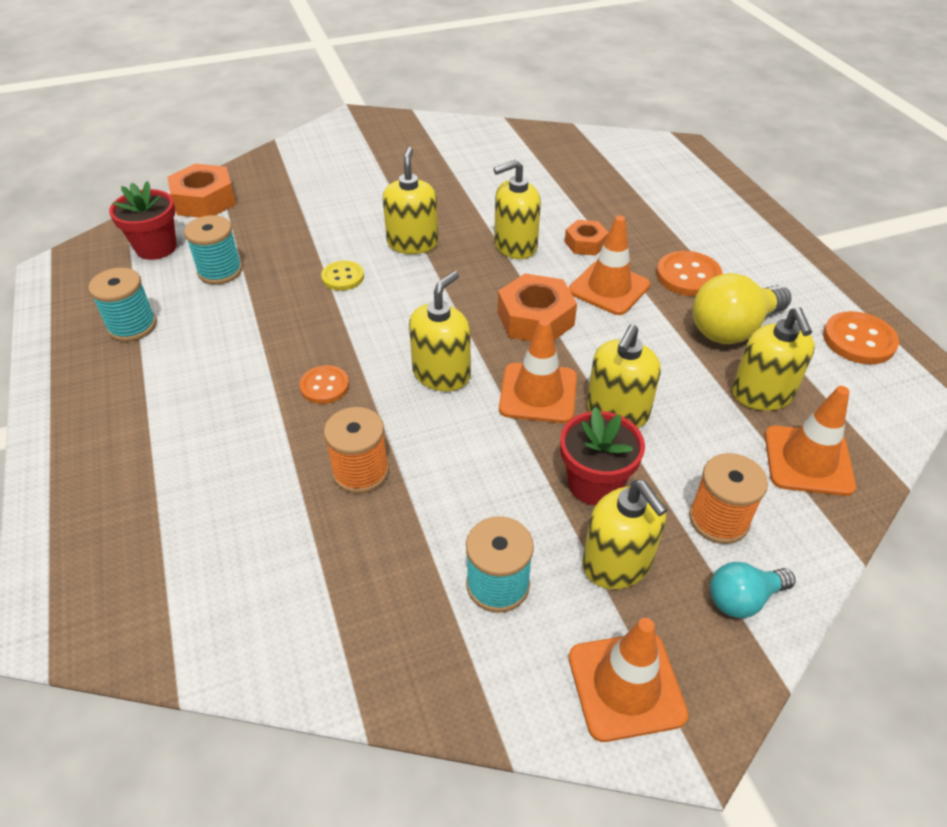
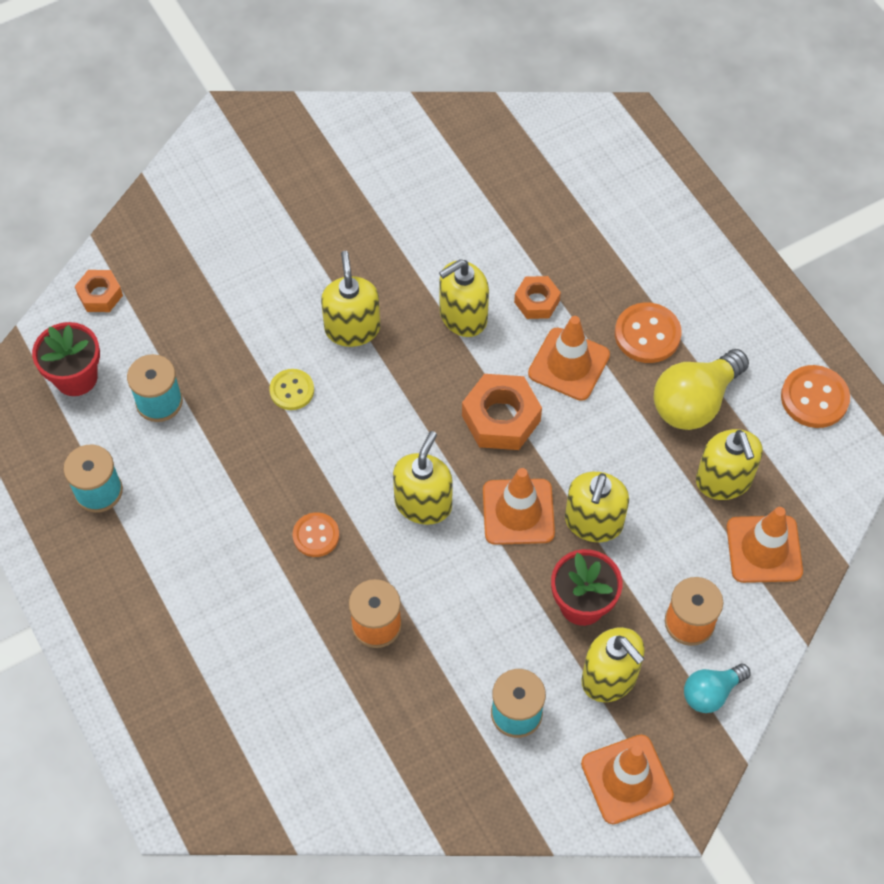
camera: 10 degrees left, 15 degrees up
(204, 201) = (100, 295): orange nut -> orange nut, size x0.60

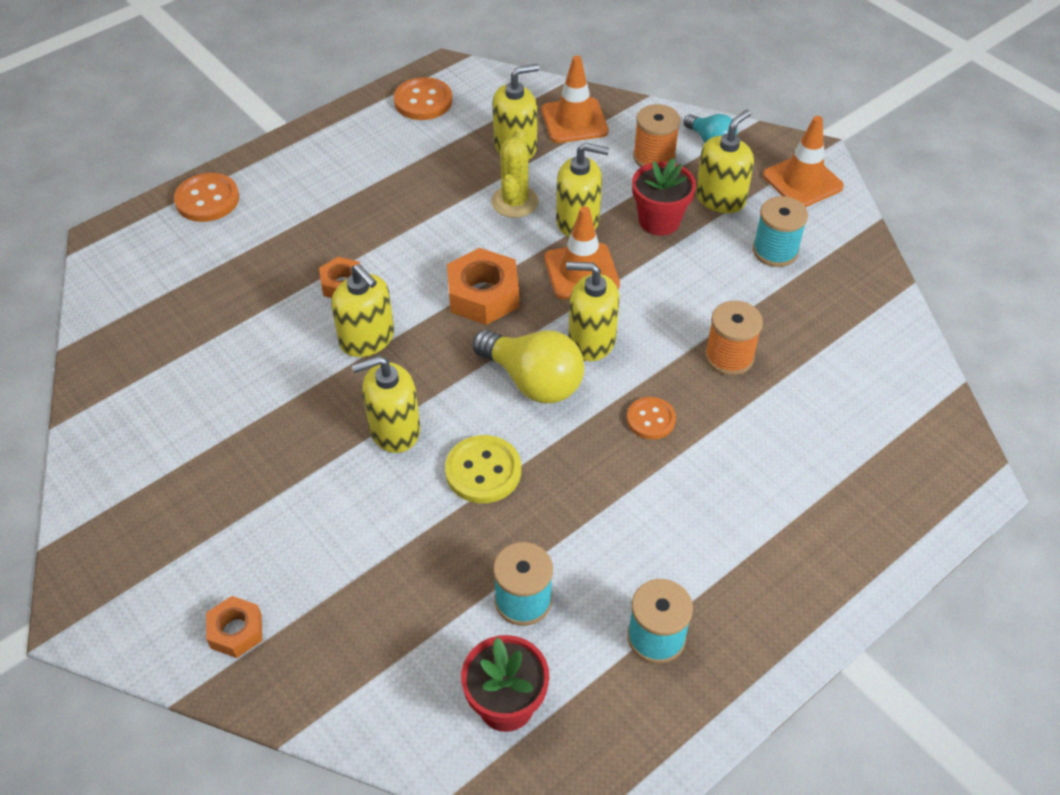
camera: 100 degrees left, 10 degrees down
(100, 295) = (377, 707): orange nut -> orange nut (236, 631)
(292, 390) = (483, 471): yellow button -> yellow button, size x1.51
(569, 364) = (413, 254): orange traffic cone -> none
(633, 466) = (514, 202): none -> yellow cactus
(647, 334) = (372, 204): orange button -> orange button (207, 199)
(694, 402) = (440, 169): yellow light bulb -> yellow light bulb (533, 381)

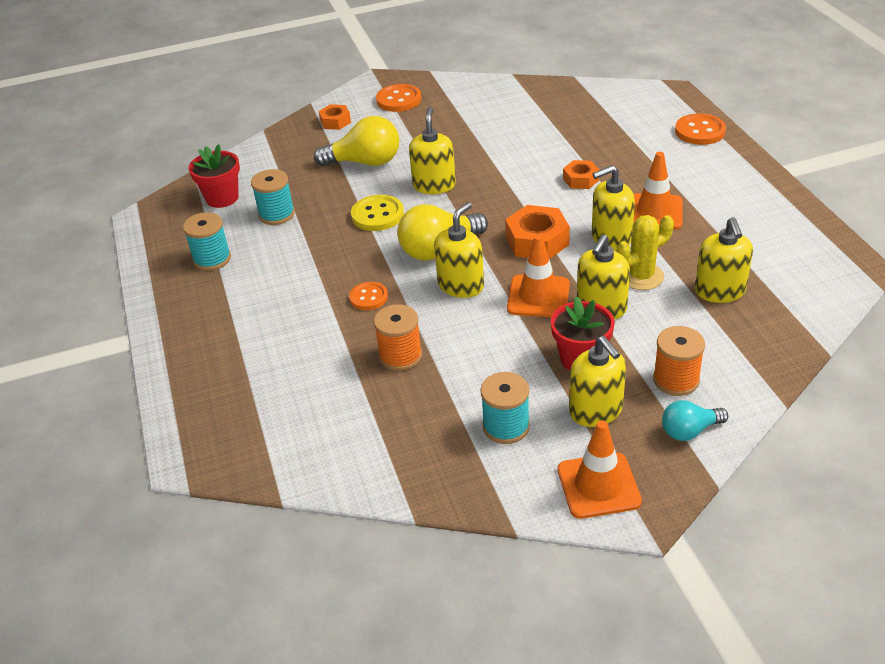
camera: 115 degrees right, 10 degrees down
(354, 536) = (365, 162): none -> yellow light bulb
(367, 339) = (521, 184): yellow soap dispenser -> yellow soap dispenser (611, 238)
(423, 101) = (806, 247): orange button -> orange button (399, 100)
(514, 202) = (641, 276): yellow cactus -> yellow cactus turned 60 degrees counterclockwise
(574, 121) = (751, 337): orange traffic cone -> orange traffic cone (654, 212)

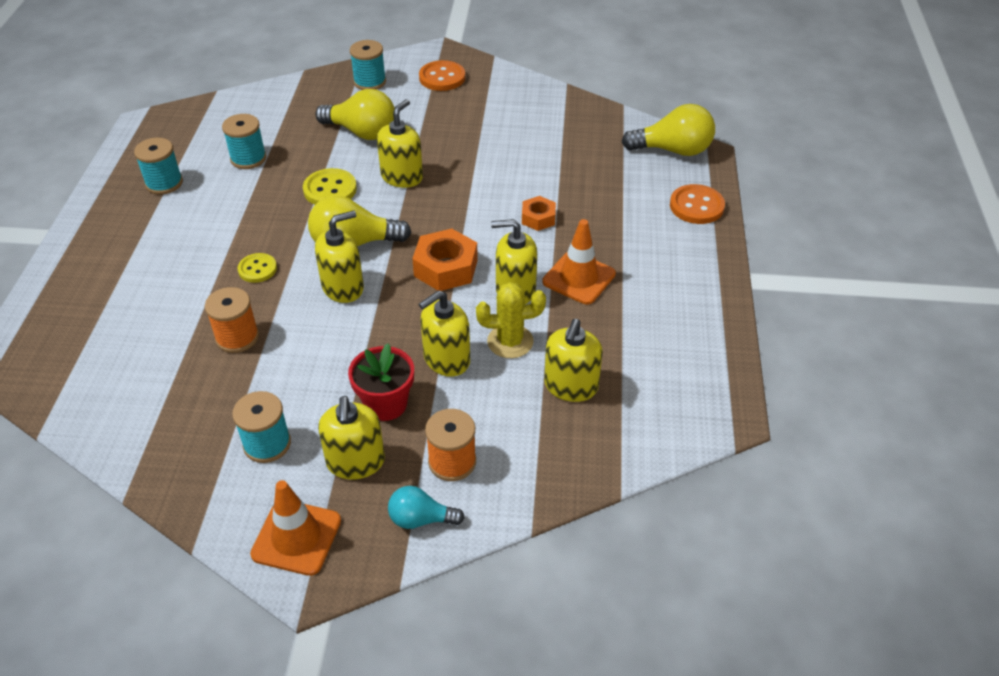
camera: 20 degrees right, 5 degrees up
(222, 198) = (218, 126): red flower pot -> none
(335, 122) = (370, 82): orange nut -> turquoise spool
(368, 297) = (257, 269): orange button -> yellow button
(538, 296) = (400, 325): orange traffic cone -> none
(644, 97) = (673, 150): none -> yellow light bulb

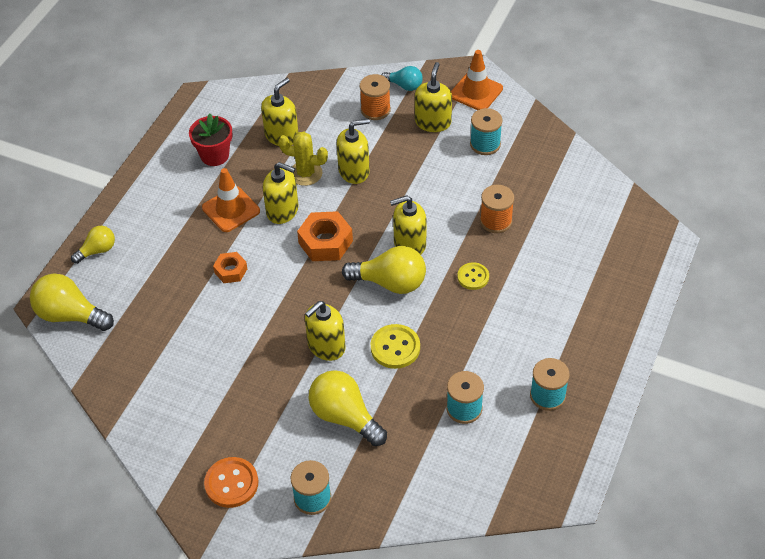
camera: 160 degrees left, 5 degrees up
(385, 404) = (404, 151): red flower pot -> red flower pot (214, 155)
(696, 206) = (97, 250): orange button -> yellow light bulb

